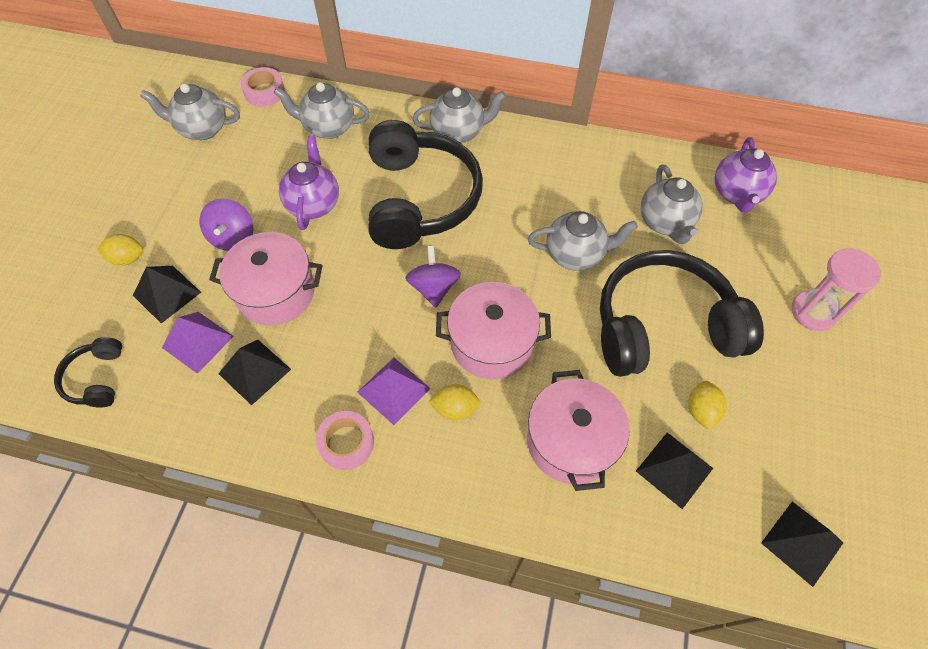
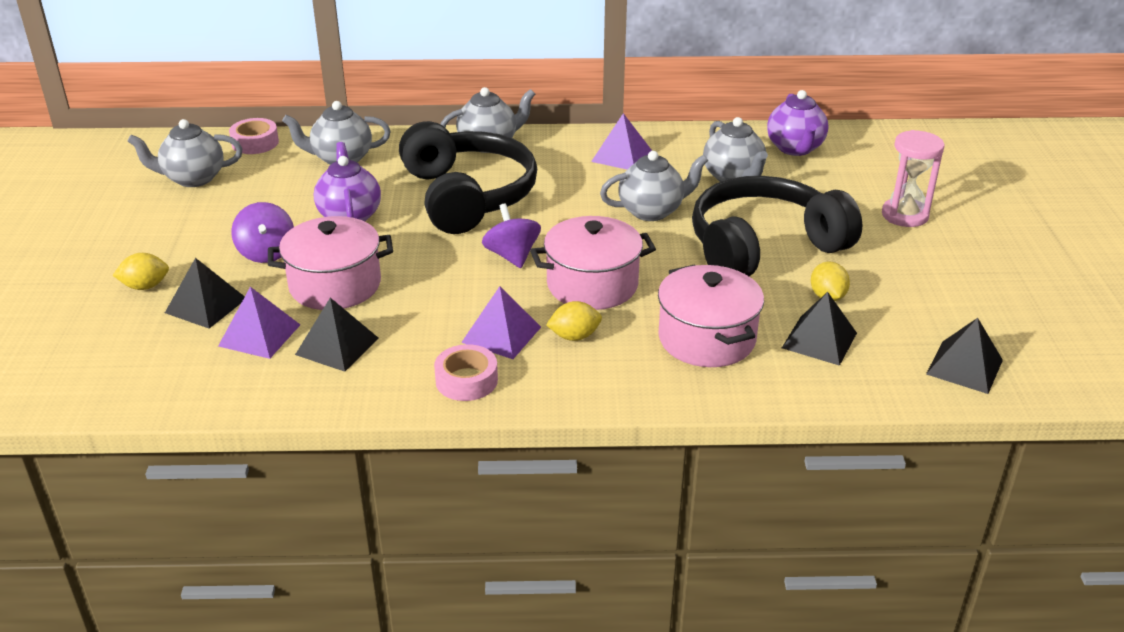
camera: 15 degrees left, 25 degrees down
(97, 378) = (149, 382): black headphones -> none
(571, 172) = (621, 156): none -> purple pyramid

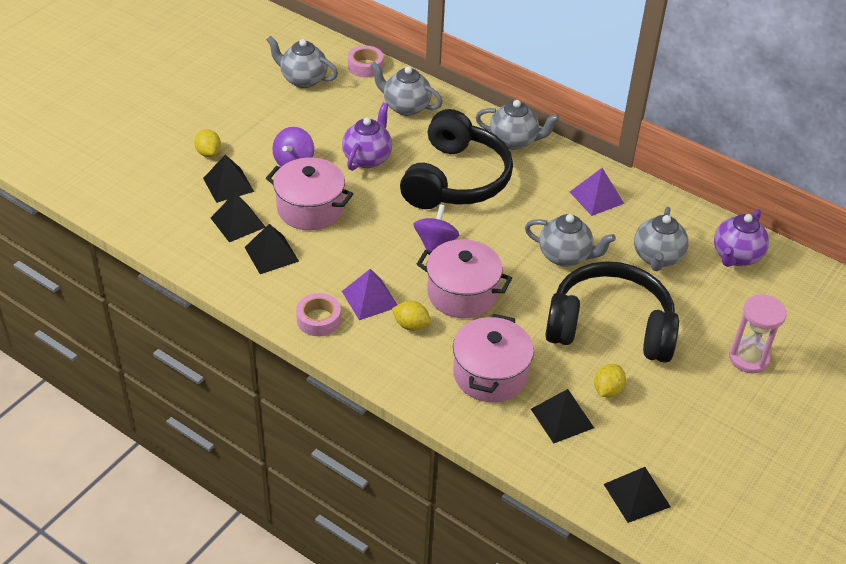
camera: 35 degrees right, 10 degrees up
(145, 286) = (208, 153): yellow lemon -> yellow lemon turned 45 degrees clockwise
(259, 335) = (238, 222): purple pyramid -> black pyramid

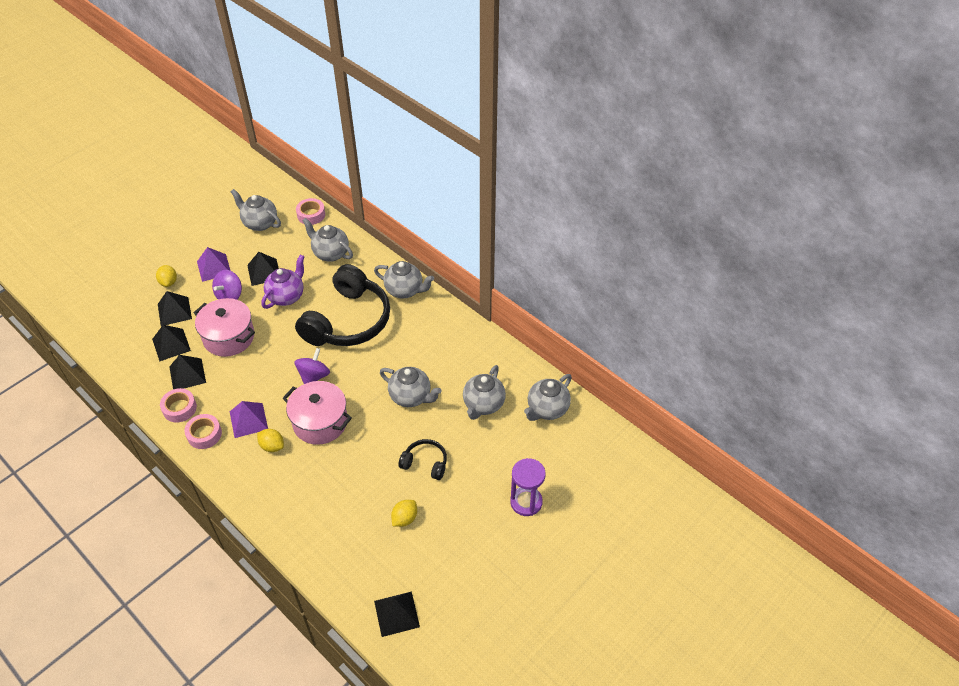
camera: 10 degrees right, 5 degrees up
(275, 293) = (179, 408): none -> pink tape
(490, 374) = (318, 495): pink pot -> none
(562, 418) = (361, 539): black pyramid -> black pyramid (264, 272)
(596, 197) = (453, 346): purple pyramid -> purple pyramid (214, 267)
(610, 327) = (425, 463): black headphones -> black headphones, size x0.45
(736, 256) = (547, 409): purple teapot -> grey teapot
(748, 358) = (526, 502): pink hourglass -> purple hourglass

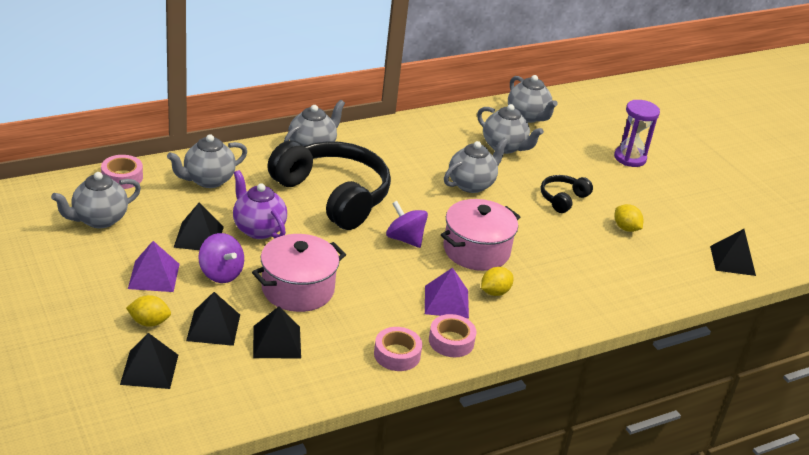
camera: 75 degrees left, 15 degrees down
(187, 374) = (341, 337): black pyramid -> black pyramid (149, 369)

